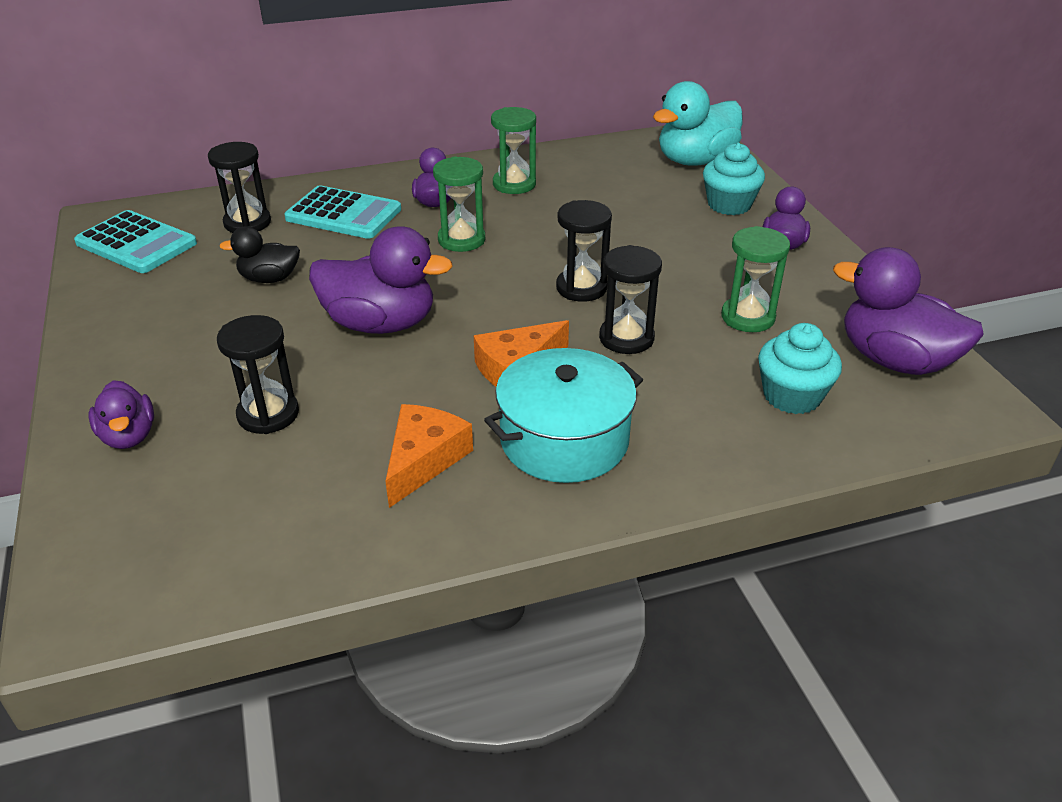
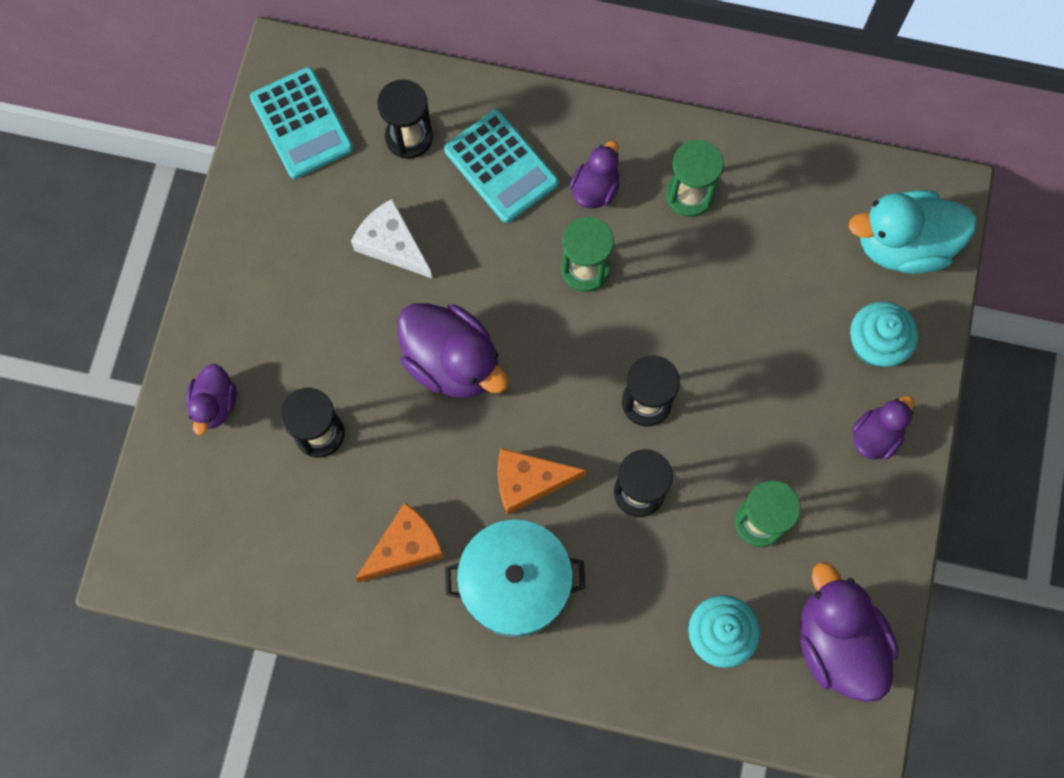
camera: 30 degrees right, 35 degrees up
(269, 279) = (392, 244): black duck -> white cheese

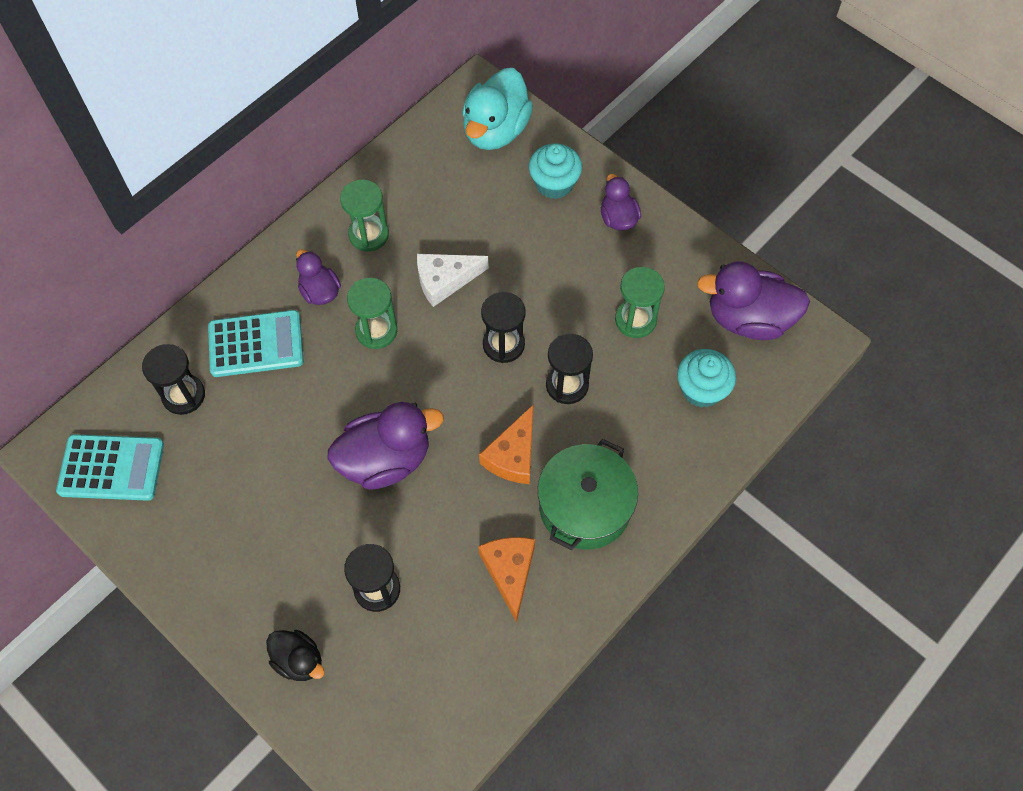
camera: 60 degrees left, 10 degrees down
(215, 404) = (299, 660): purple duck -> black duck
(392, 244) = (261, 453): white cheese -> white cheese (445, 280)
(515, 583) = (585, 506): turquoise pot -> green pot

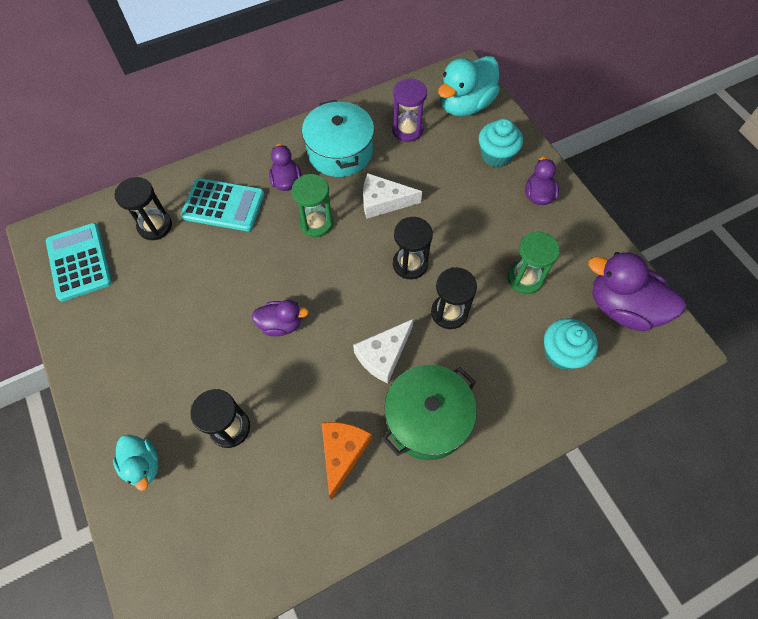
camera: 20 degrees right, 0 degrees up
(111, 468) = (79, 262): turquoise calculator -> turquoise calculator turned 135 degrees counterclockwise
(299, 660) = (143, 465): black duck -> turquoise duck
(368, 235) = (340, 152): green hourglass -> turquoise pot
(386, 460) = (281, 324): purple duck -> purple duck, size x0.56
(439, 183) = (407, 130): none -> purple hourglass
(513, 455) = (383, 355): orange cheese -> white cheese

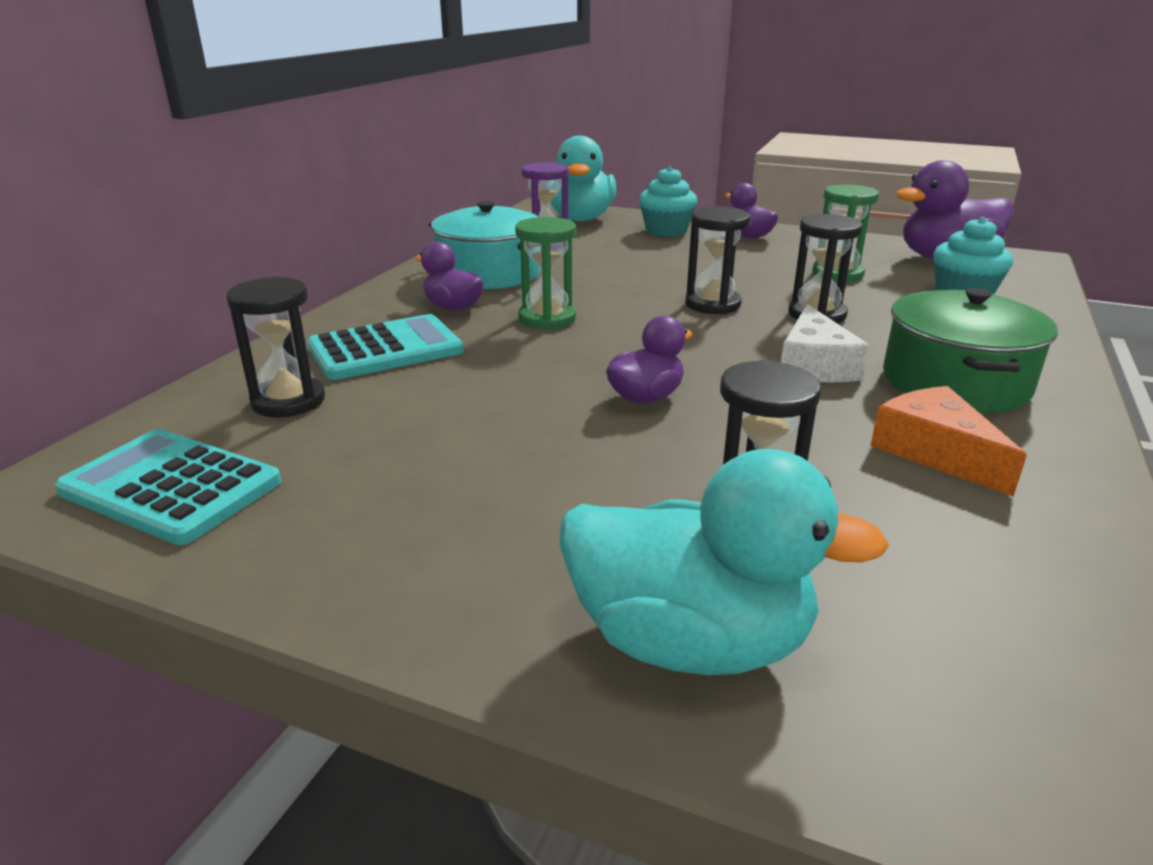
camera: 40 degrees left, 35 degrees down
(143, 465) = (690, 641): turquoise duck -> turquoise duck, size x1.77
(383, 202) = (603, 283): white cheese -> none

